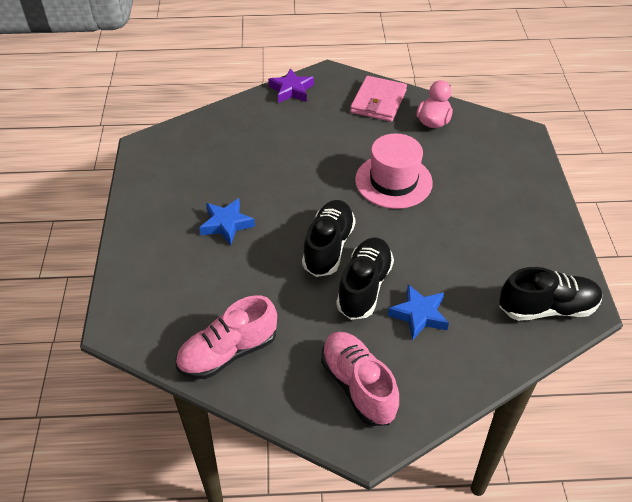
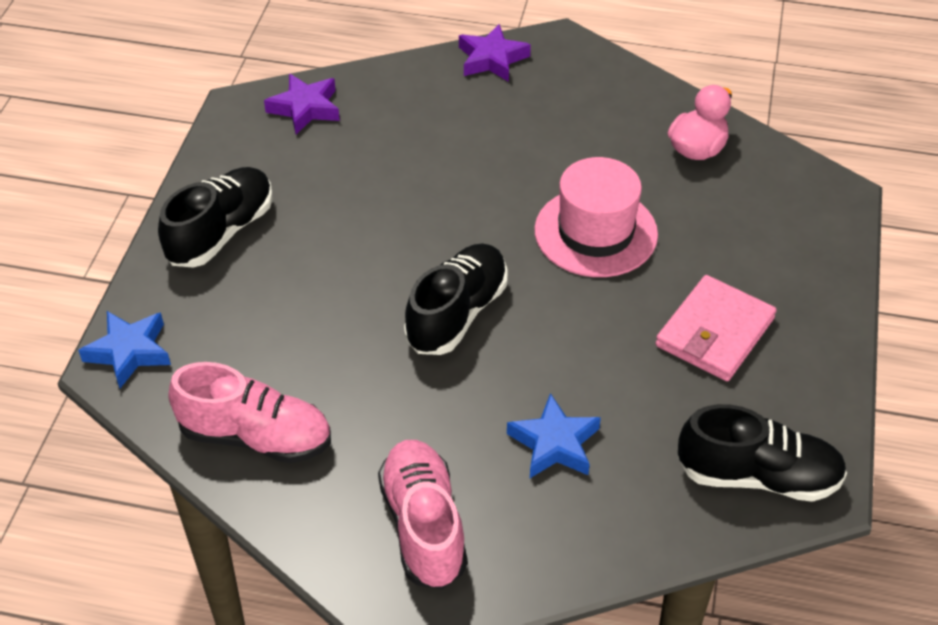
camera: 15 degrees right, 0 degrees up
(186, 139) = (305, 108): none -> purple star
(226, 224) = (319, 249): blue star -> blue star (129, 352)
(228, 352) = (256, 437): pink shoe -> pink shoe turned 150 degrees counterclockwise
(364, 287) = (488, 384): black shoe -> black shoe (221, 232)
(378, 101) = (622, 101): pink wallet -> pink wallet (715, 332)

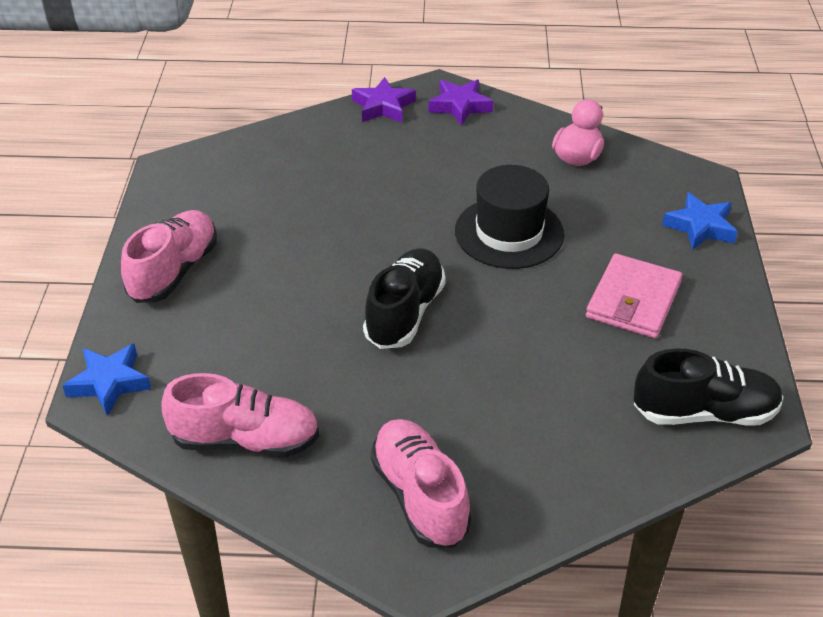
camera: 10 degrees left, 5 degrees down
(221, 232) = (174, 271): black shoe -> pink shoe
(305, 108) = (228, 162): purple star -> purple star (460, 106)
(554, 444) = (519, 410): blue star -> blue star (700, 227)
(596, 232) = (509, 232): pink hat -> black hat

